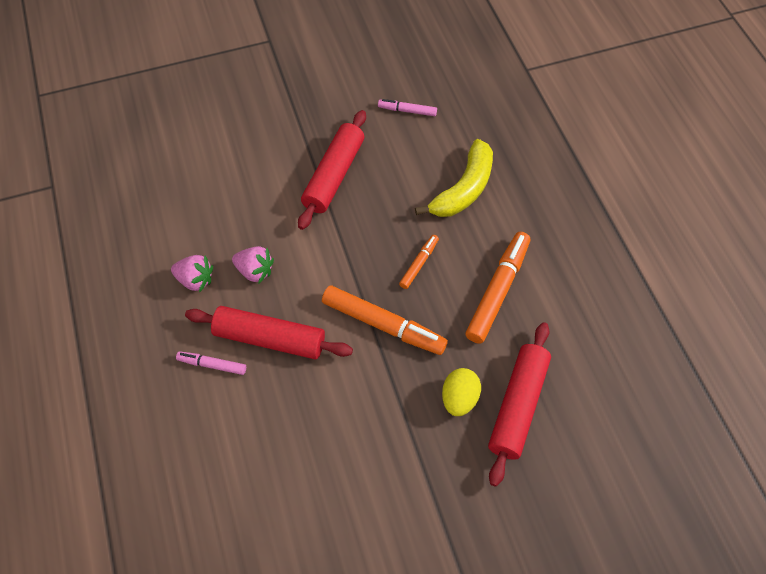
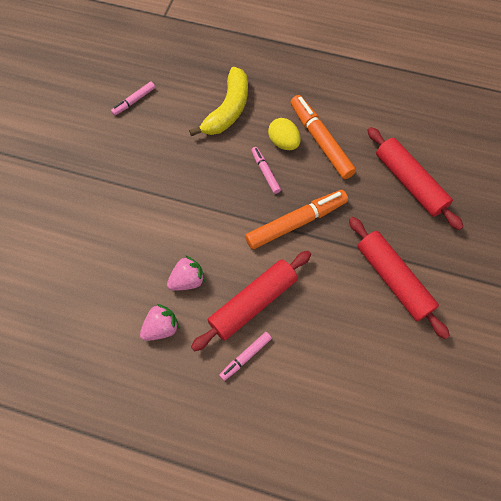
camera: 55 degrees left, 5 degrees up
(334, 175) = (148, 179): red rolling pin -> red rolling pin (393, 279)
(419, 264) = (265, 172): orange marker -> pink marker
(459, 398) = (382, 212): yellow egg -> yellow egg (283, 143)
(463, 189) = (228, 110): yellow banana -> yellow banana turned 45 degrees clockwise

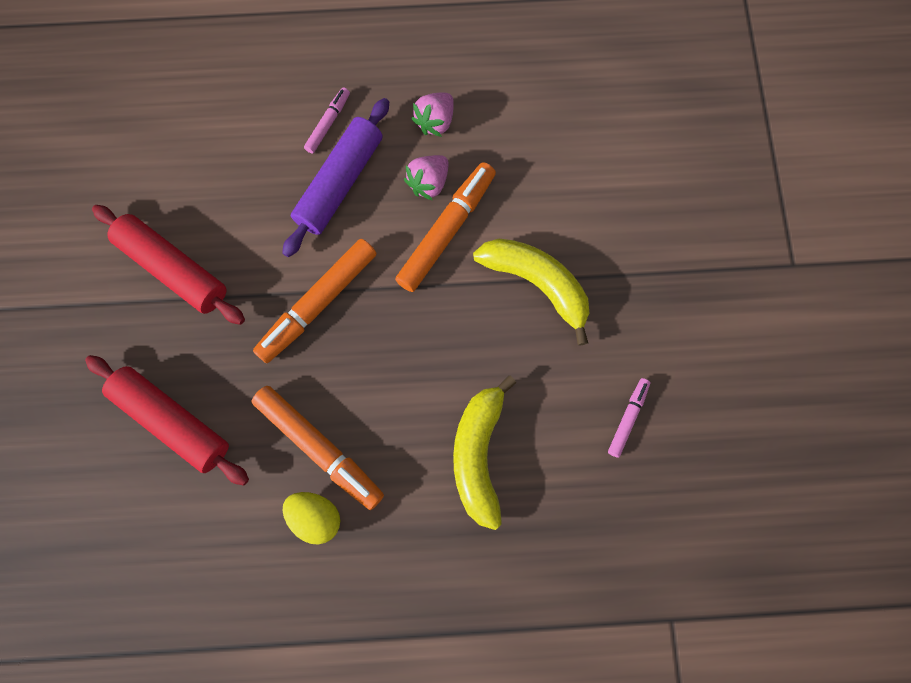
camera: 160 degrees right, 10 degrees up
(146, 188) = (537, 284): none -> yellow banana
(190, 241) = (447, 231): none -> orange marker
(253, 303) = (340, 183): red rolling pin -> purple rolling pin
(265, 172) = (384, 365): pink marker -> none
(283, 143) = (374, 424): yellow egg -> yellow egg (316, 517)

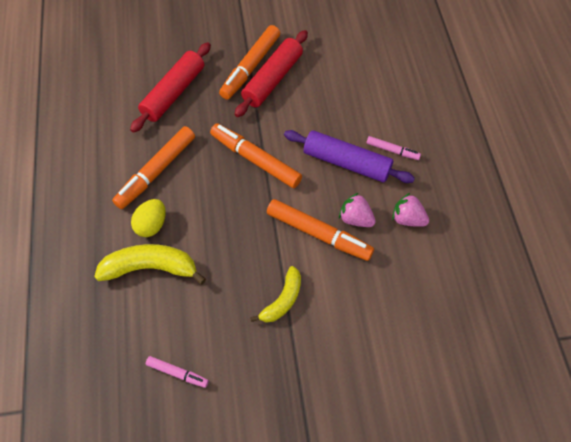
camera: 85 degrees right, 15 degrees down
(142, 300) = (250, 67): none -> orange marker
(316, 517) = (111, 174): yellow egg -> yellow egg (151, 225)
(537, 284) = (282, 300): yellow banana -> yellow banana, size x0.65

